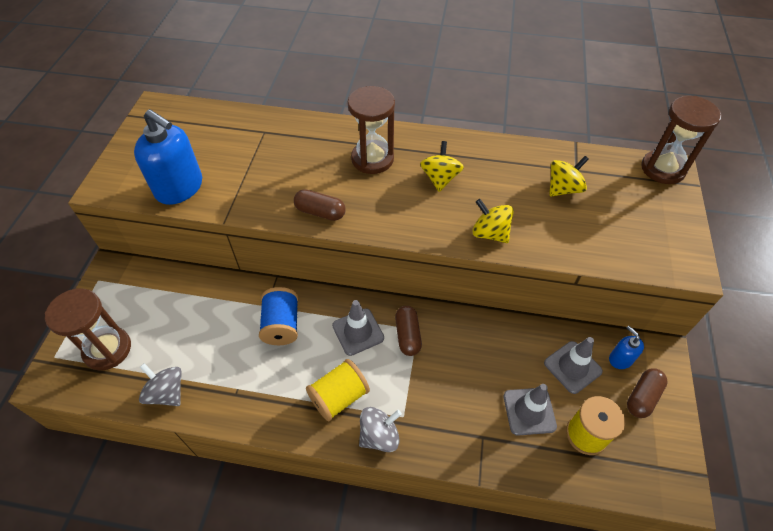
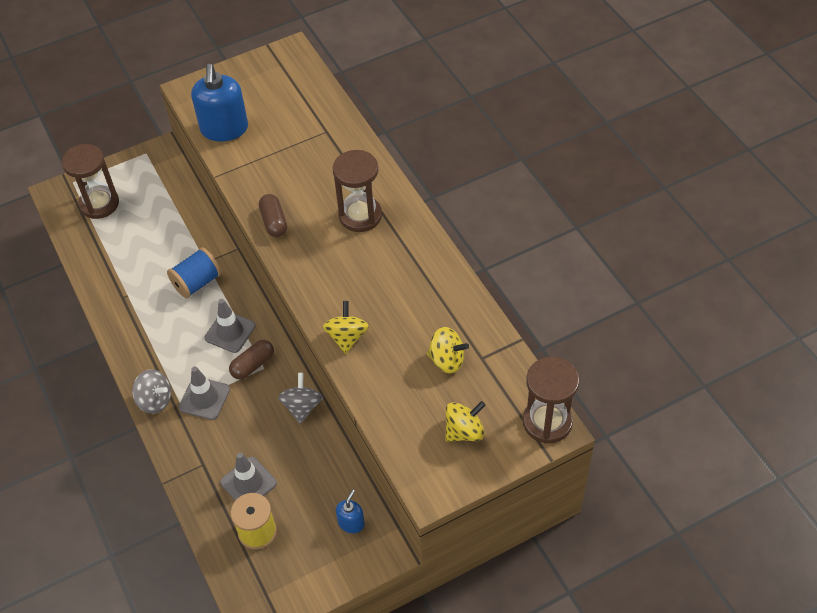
camera: 55 degrees right, 0 degrees up
(167, 393) = (94, 260): grey spinning top -> grey spinning top (302, 407)
(339, 397) = (166, 357): yellow spool -> none
(440, 178) = (379, 271): yellow spinning top -> yellow spinning top (464, 431)
(572, 367) = (314, 492): grey traffic cone -> grey traffic cone (204, 398)
(642, 397) = (324, 556): brown capsule -> none

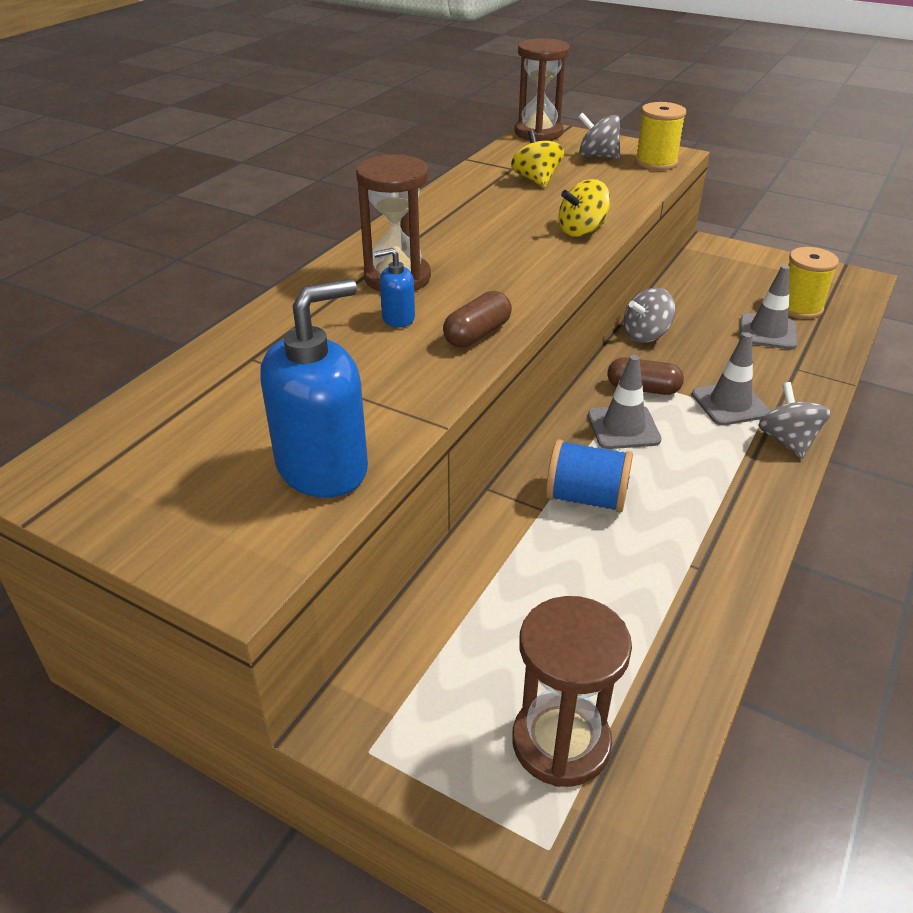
camera: 125 degrees left, 15 degrees down
(351, 523) = (714, 267): blue soap dispenser -> blue soap dispenser (398, 318)
(423, 465) = (656, 162): none -> yellow spool
(464, 431) = (597, 156): yellow spinning top -> grey spinning top

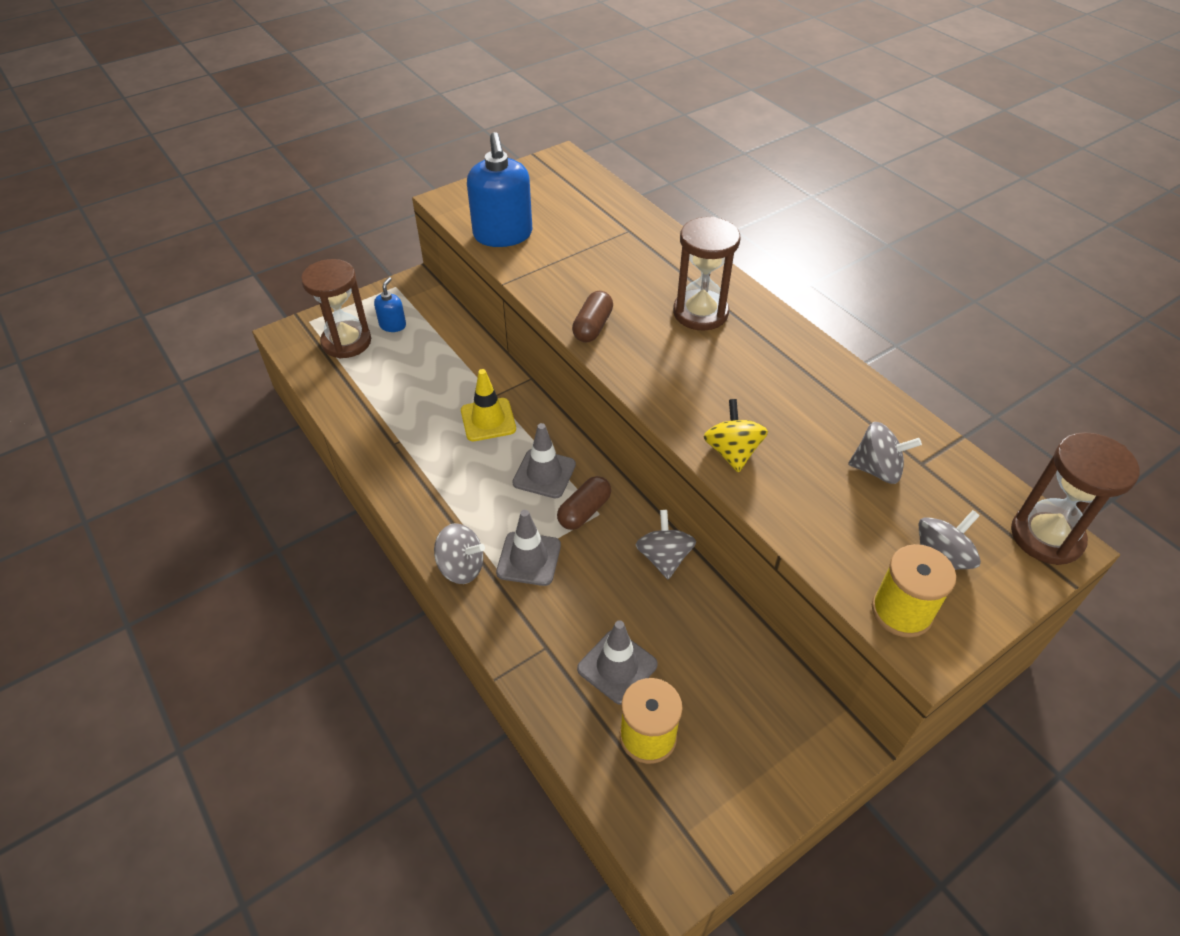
camera: 115 degrees right, 10 degrees up
(398, 318) = (639, 297): blue soap dispenser -> blue soap dispenser (393, 325)
(477, 334) = (592, 327): brown capsule -> brown capsule turned 45 degrees clockwise
(536, 180) = (877, 469): yellow spinning top -> grey spinning top
(586, 498) = (488, 420): blue spool -> yellow traffic cone

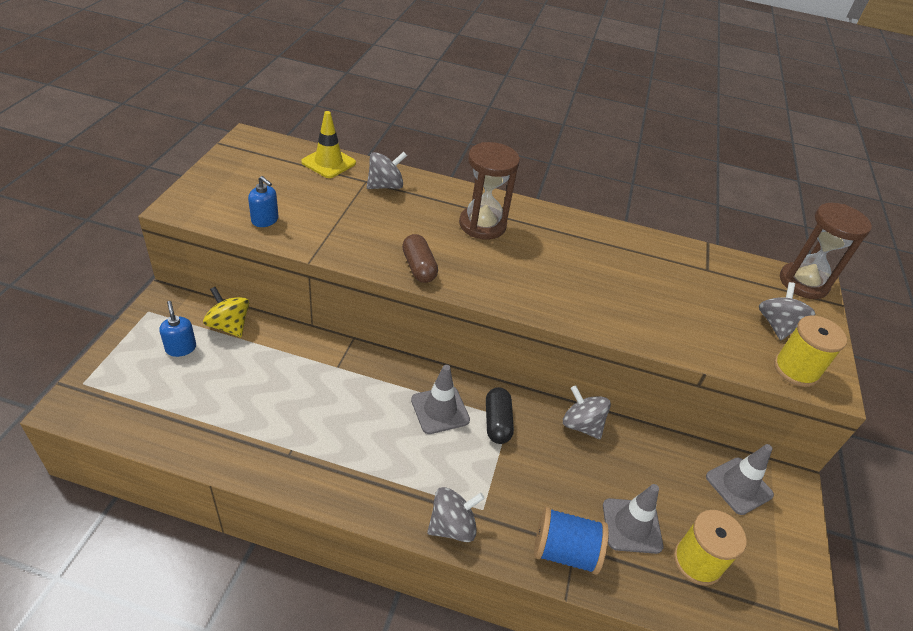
camera: 45 degrees left, 5 degrees down
(346, 342) = (146, 385): brown hourglass -> none
(488, 420) = (352, 390): yellow traffic cone -> yellow traffic cone (328, 163)
(503, 235) = (265, 220): blue soap dispenser -> blue soap dispenser, size x0.48
(529, 559) = (495, 485): grey traffic cone -> grey traffic cone (739, 486)
(533, 645) = (565, 551): none -> blue spool
(584, 511) = (497, 422): brown capsule -> black capsule
(732, 452) = (606, 317): yellow spinning top -> yellow spinning top (229, 326)
(877, 469) = (692, 285): grey spinning top -> grey spinning top (385, 186)

